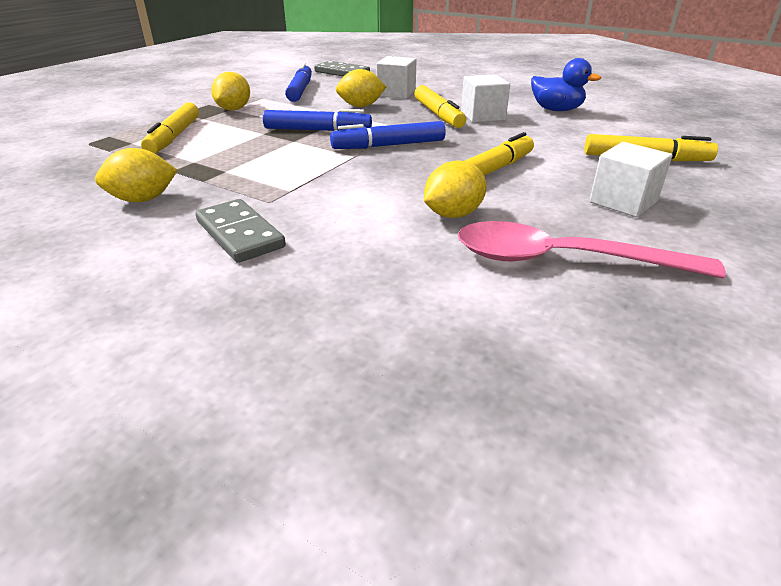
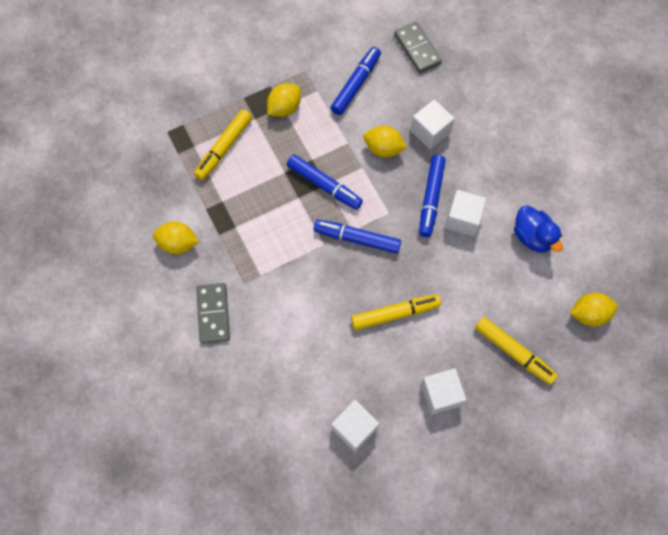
camera: 30 degrees right, 35 degrees up
(438, 115) = (431, 198): yellow marker -> blue marker
(453, 214) = (333, 354): yellow lemon -> yellow lemon (589, 314)
(563, 260) = (354, 428): pink spoon -> white cube

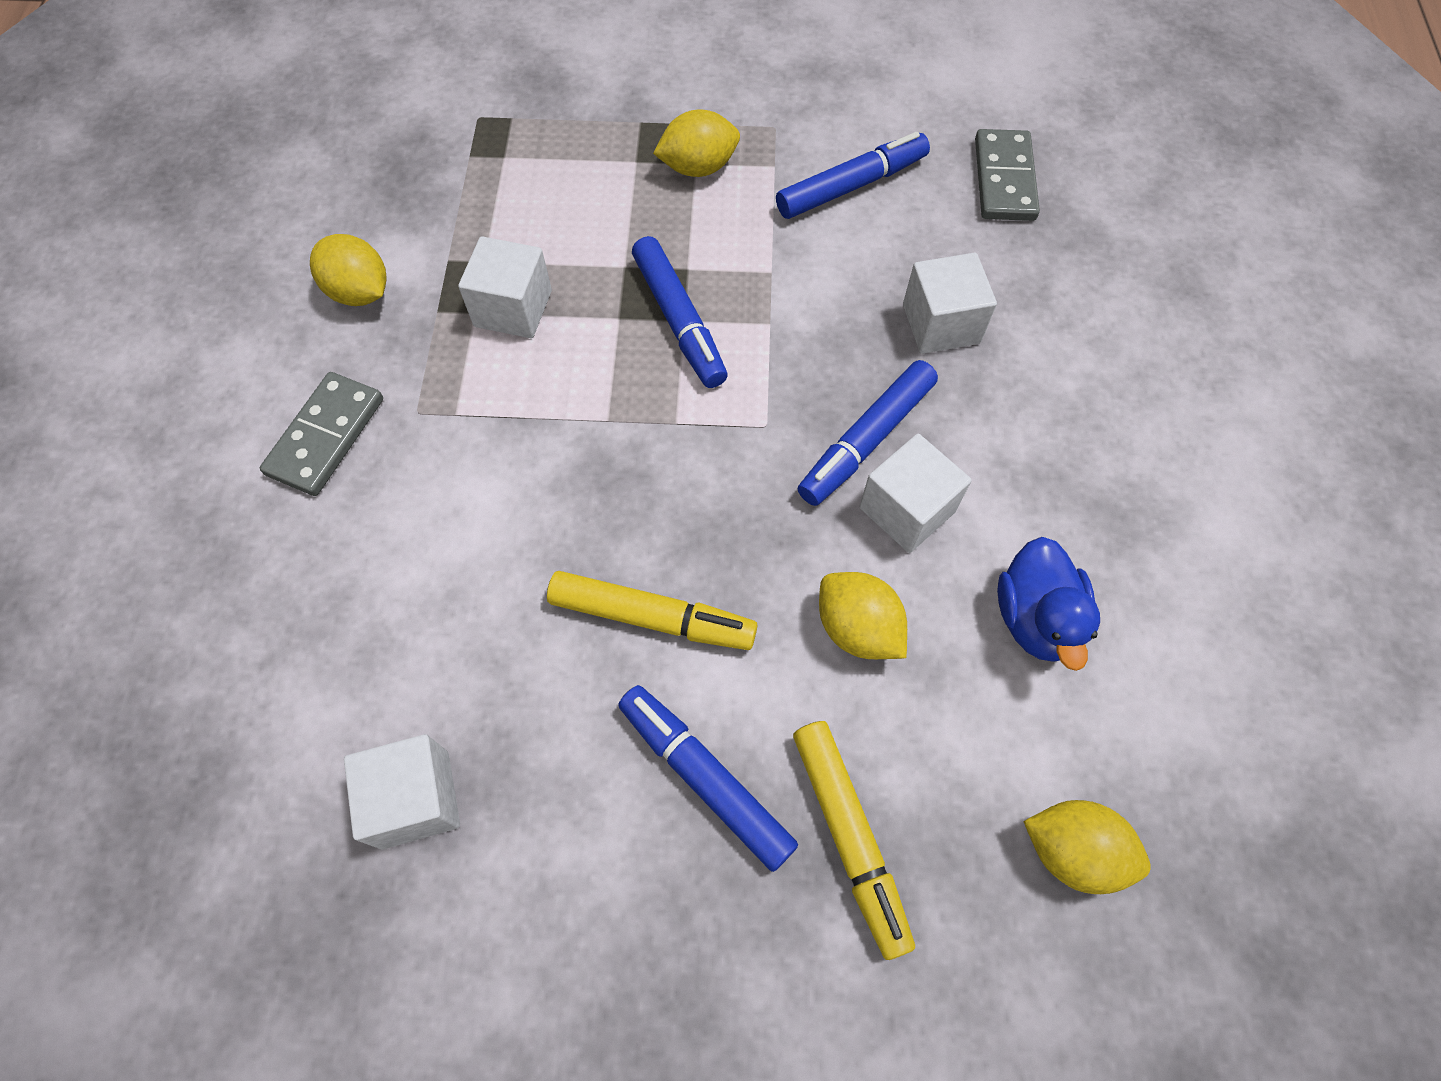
camera: 30 degrees right, 5 degrees down
(224, 148) = (550, 182): yellow marker -> none
(357, 239) = (674, 441): blue marker -> blue marker (705, 779)
(383, 149) = (831, 311): yellow lemon -> yellow lemon (857, 628)
(440, 394) = (635, 835): white cube -> white cube (513, 308)

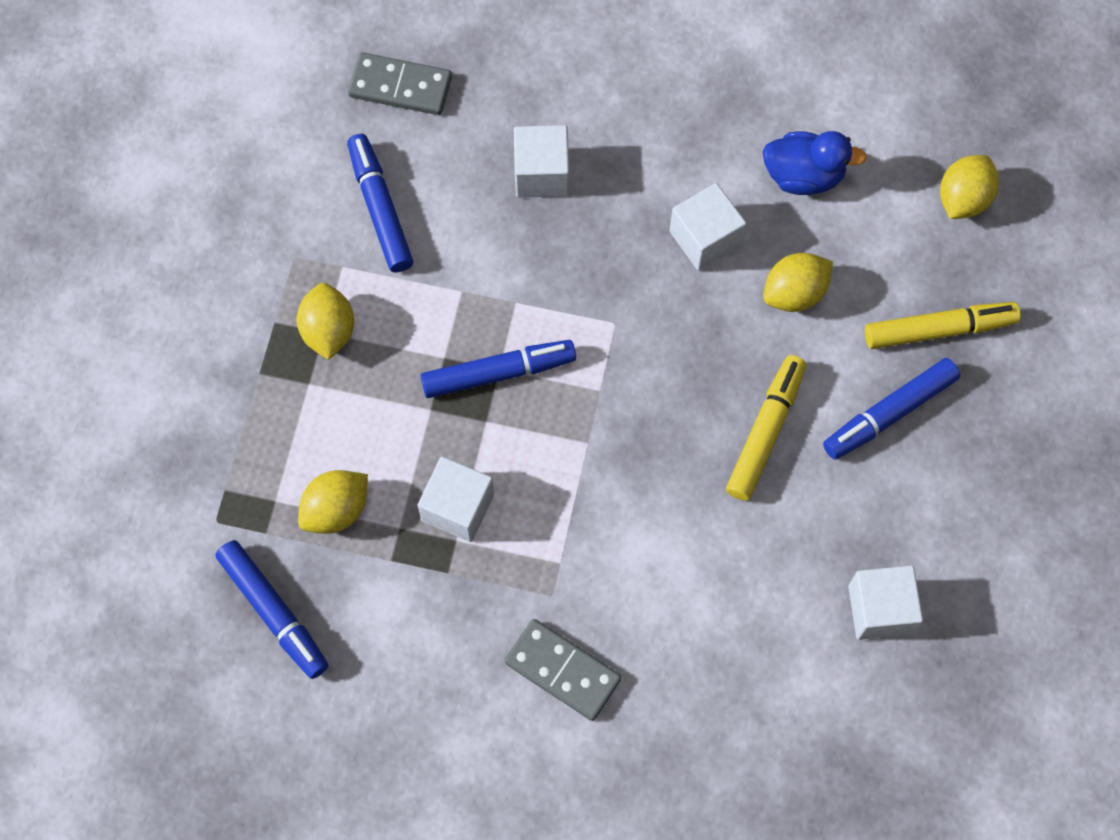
camera: 80 degrees left, 5 degrees up
(360, 292) = (412, 639): yellow lemon -> yellow lemon (336, 510)
(866, 440) = (641, 253): blue marker -> blue marker (274, 612)

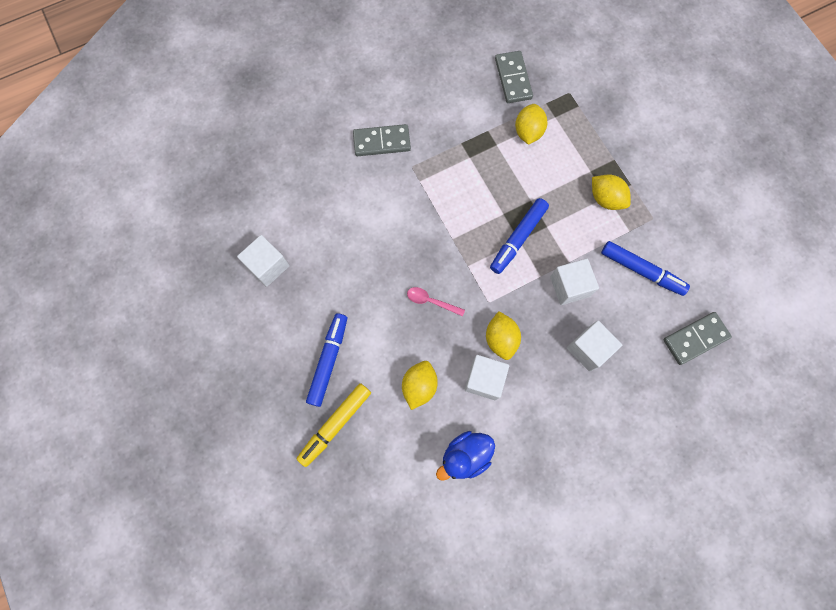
camera: 140 degrees right, 5 degrees up
(274, 612) = (513, 79): blue marker -> grey domino
(458, 507) = (481, 170): white cube -> white cube (569, 286)
(689, 383) = (431, 301): none -> pink spoon
(765, 431) = (379, 306): yellow marker -> none
(963, 199) = (375, 512): yellow lemon -> yellow lemon (501, 339)

